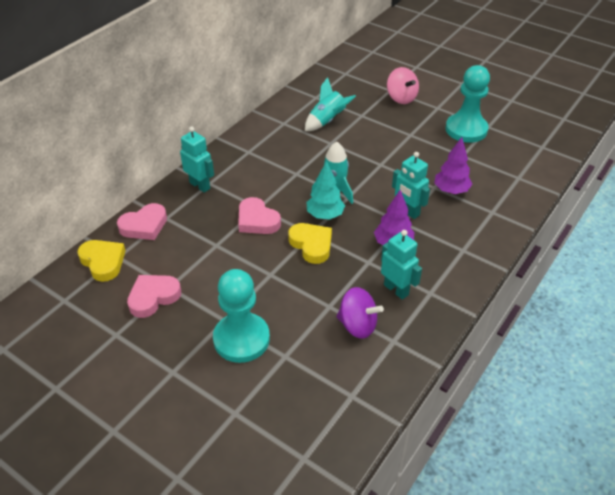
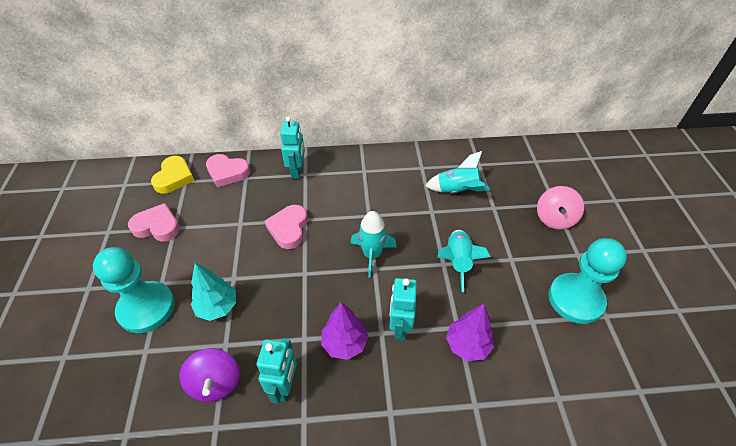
camera: 50 degrees right, 5 degrees up
(311, 245) = (290, 283): yellow heart -> none
(325, 215) = (335, 268): turquoise tree -> turquoise tree (217, 307)
(386, 157) = (457, 262): none -> turquoise rocket

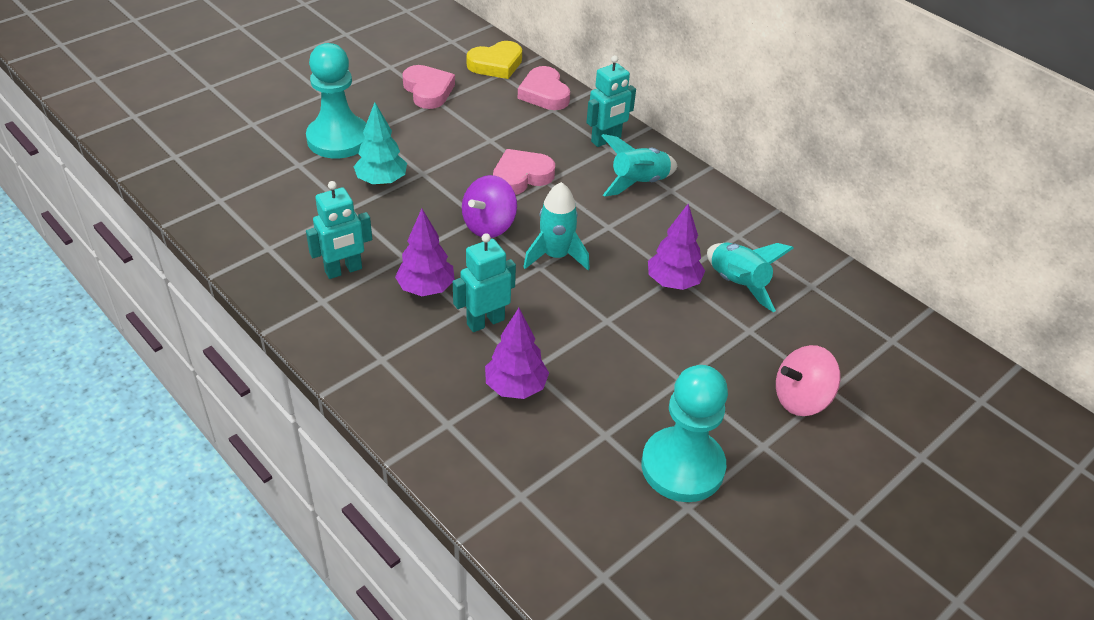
camera: 50 degrees right, 5 degrees down
(216, 383) = (307, 224): purple spinning top -> purple spinning top (489, 225)
(436, 216) = (673, 282): none -> purple tree
(457, 262) = (622, 332): turquoise rocket -> turquoise rocket (638, 183)

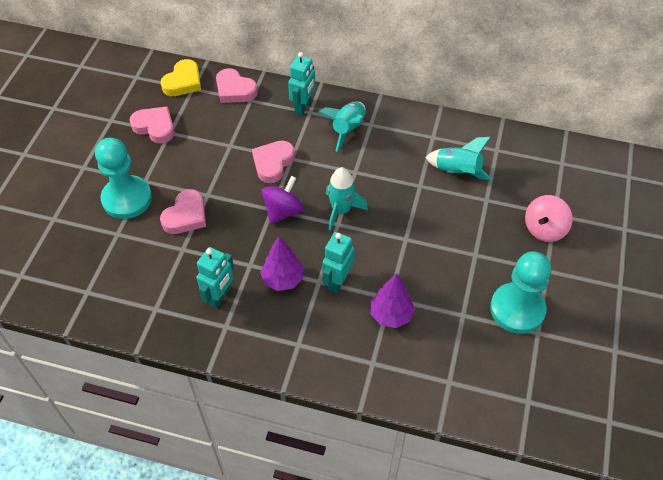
camera: 30 degrees left, 10 degrees up
(382, 181) = (186, 216): turquoise tree -> pink heart
(489, 225) = (283, 211): purple spinning top -> purple spinning top turned 150 degrees counterclockwise
(673, 282) = (422, 191): purple tree -> none

